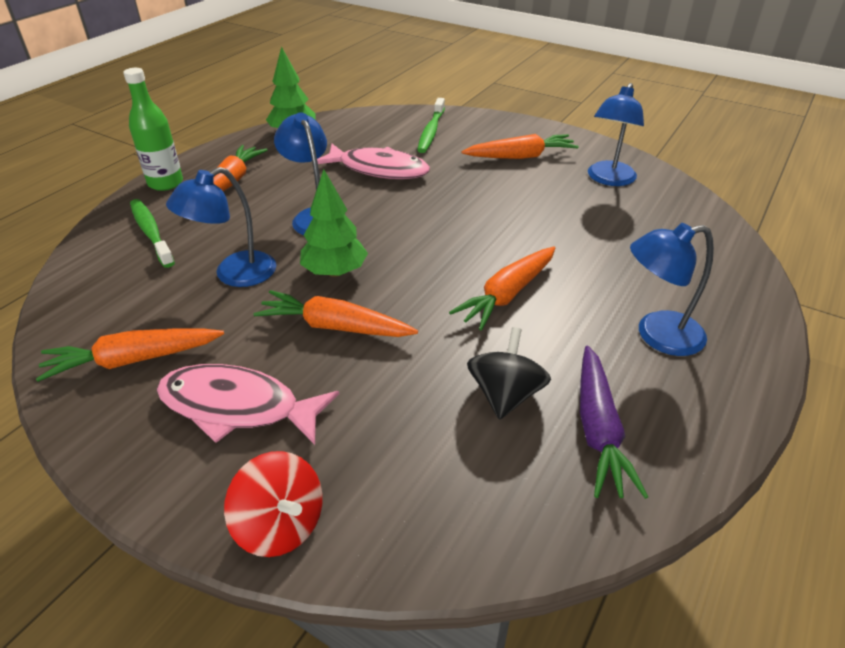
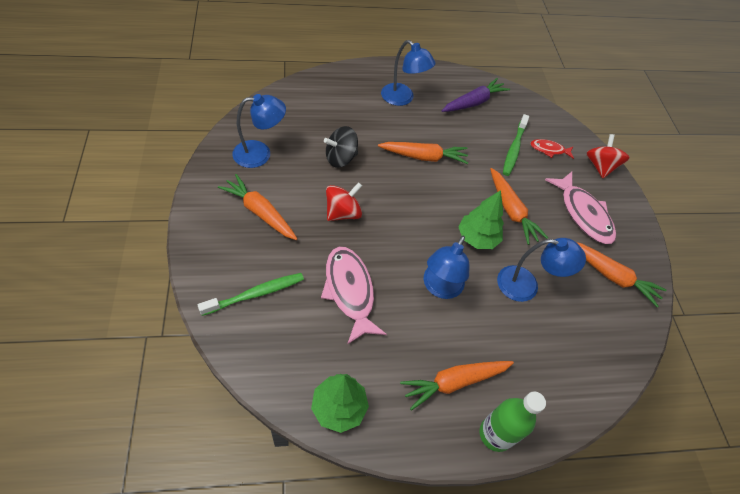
camera: 135 degrees left, 15 degrees up
(151, 232) = (545, 374): green toothbrush -> green toothbrush (514, 149)
(393, 466) = (549, 150): none -> red fish
(473, 198) = (343, 213): none -> red spinning top
(505, 395) = (485, 133): black spinning top -> black spinning top (340, 158)

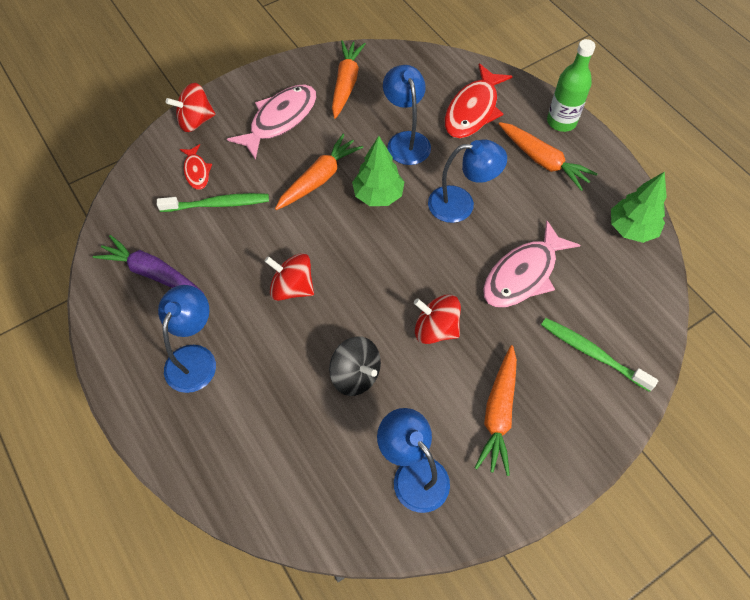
camera: 110 degrees left, 5 degrees up
(424, 157) = (292, 288): orange carrot -> red spinning top
(542, 359) = (473, 110): none -> red fish

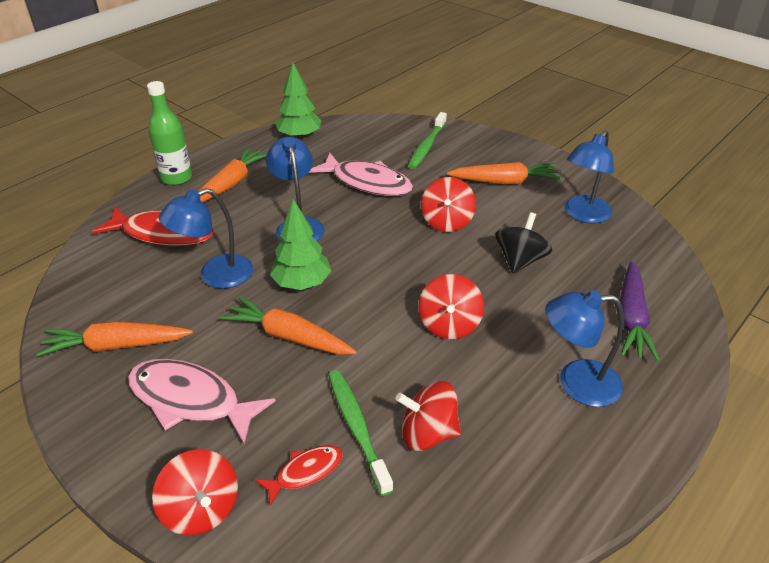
camera: 105 degrees left, 20 degrees down
(152, 273) = (492, 466): purple carrot -> purple carrot (631, 318)
(194, 243) = (428, 433): none -> red spinning top

